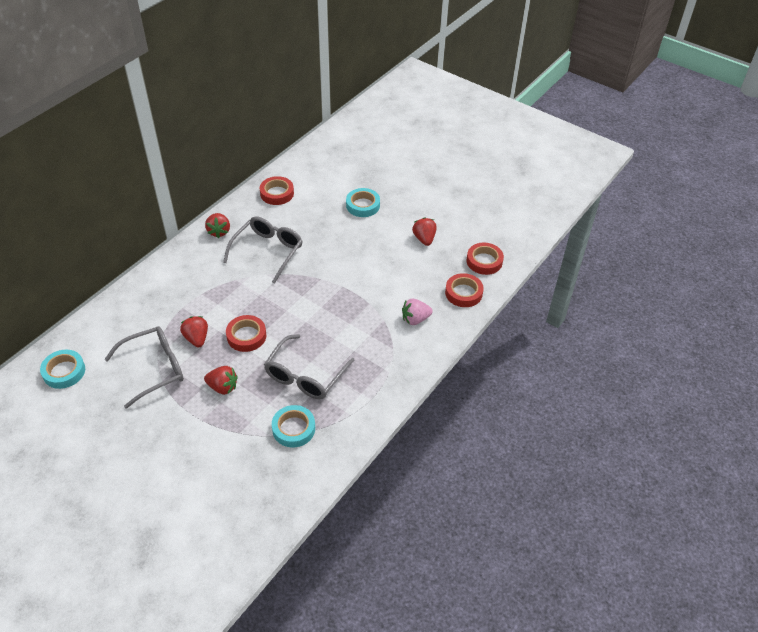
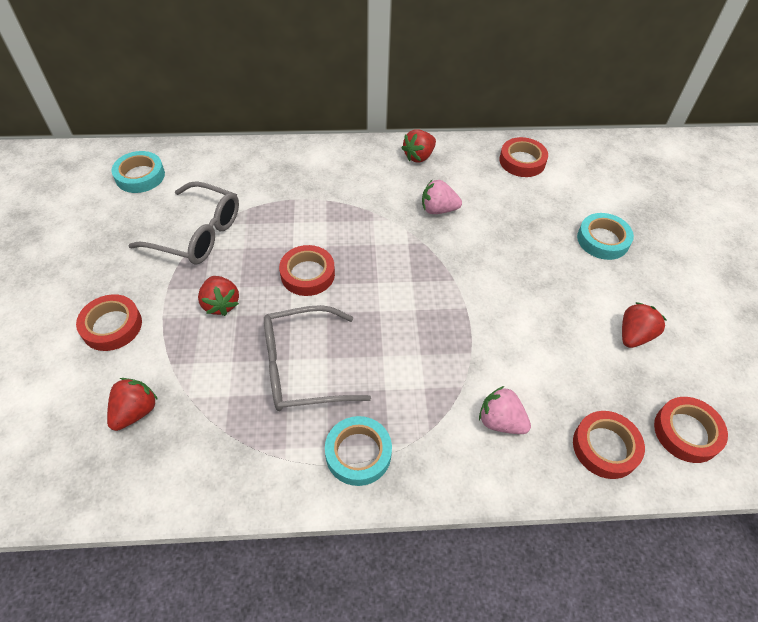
camera: 50 degrees right, 5 degrees up
(180, 448) = (112, 326): none -> red tape
(197, 338) = (266, 237): red strawberry -> red strawberry (135, 412)
(268, 251) = (438, 209): grey glasses -> pink strawberry
(293, 429) = (216, 413): turquoise tape -> turquoise tape (358, 453)

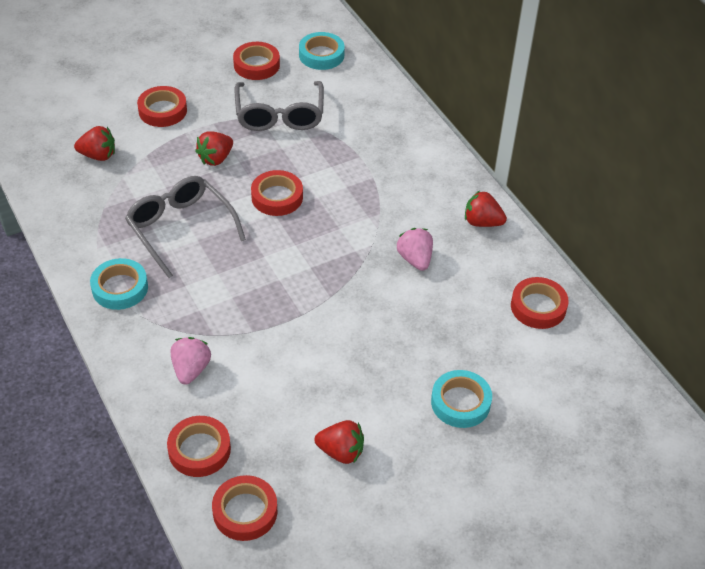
camera: 65 degrees right, 5 degrees down
(111, 226) = (256, 65): none -> red tape

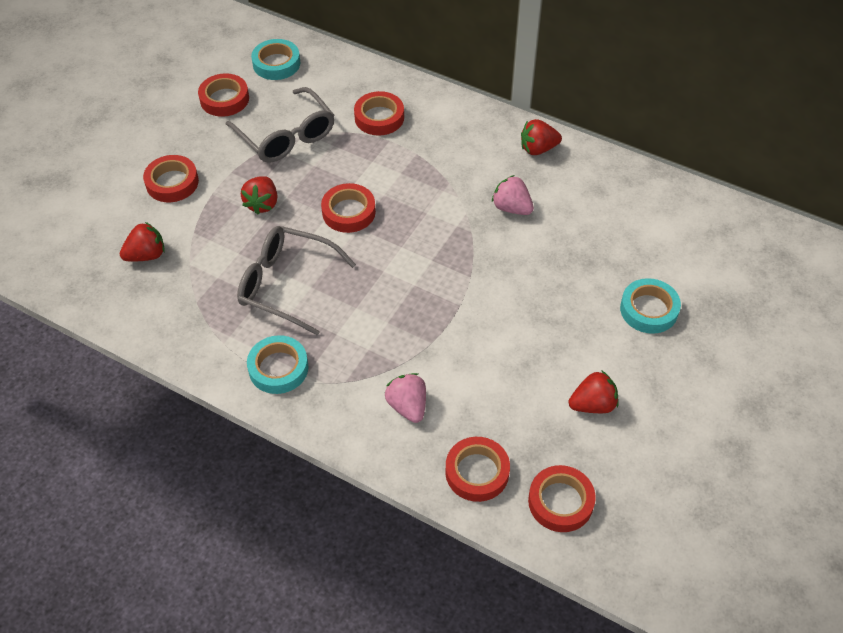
camera: 30 degrees left, 5 degrees up
(538, 307) = (640, 198): red tape -> red tape (379, 117)

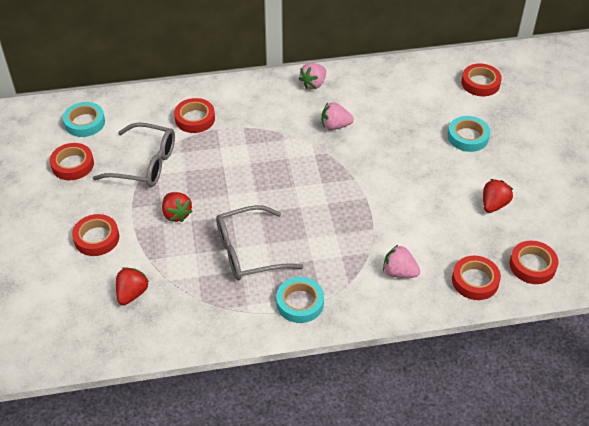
camera: 40 degrees left, 5 degrees down
(349, 212) = (239, 186): red tape -> red tape (480, 83)
(538, 149) = (313, 84): red strawberry -> pink strawberry

